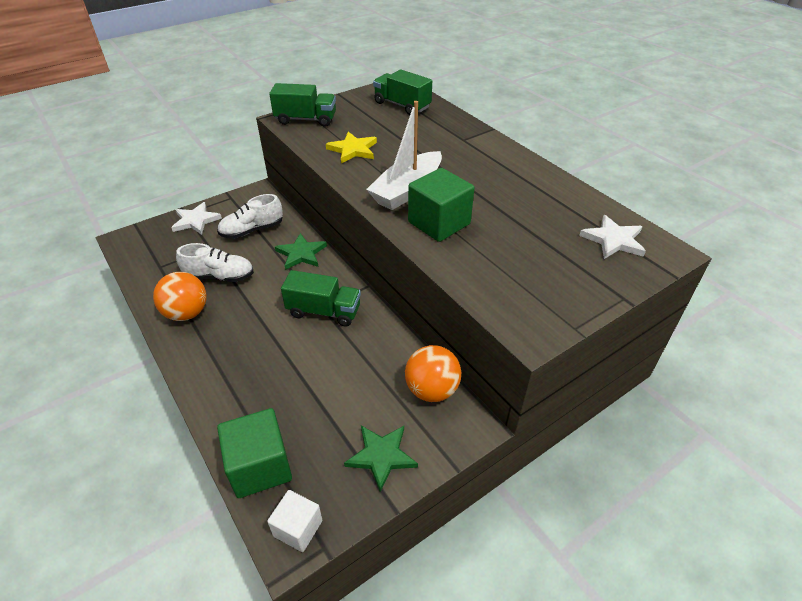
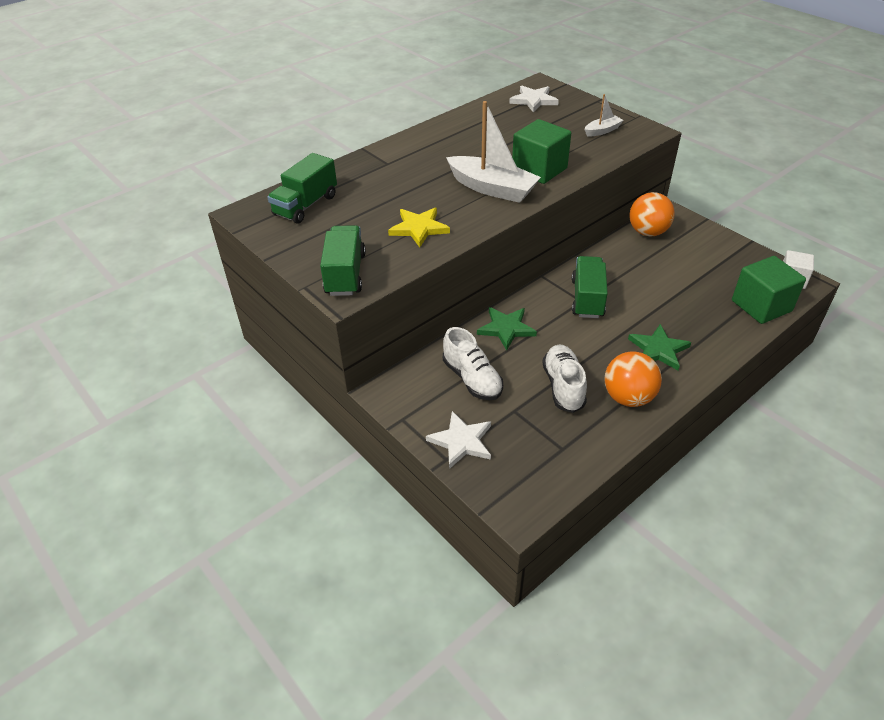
camera: 95 degrees left, 0 degrees up
(381, 456) = (717, 250): green star -> green star (658, 349)
(531, 287) = (602, 131): none -> white boat

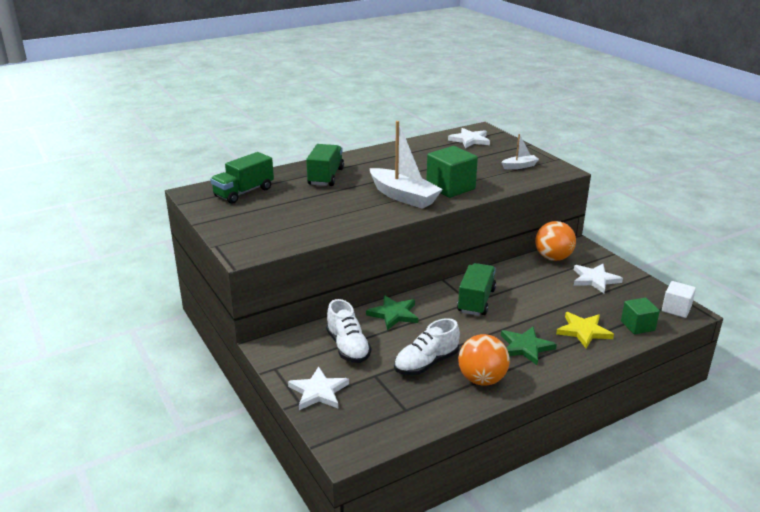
camera: 10 degrees right, 15 degrees down
(345, 274) = (253, 241): green truck -> green truck (326, 177)
(419, 228) = (328, 217): yellow star -> yellow star (583, 331)
(563, 386) = (426, 363): white shoe -> white shoe turned 135 degrees counterclockwise
(699, 254) = (595, 279): none -> white star
(761, 306) = (637, 326): green cube -> green cube, size x0.62

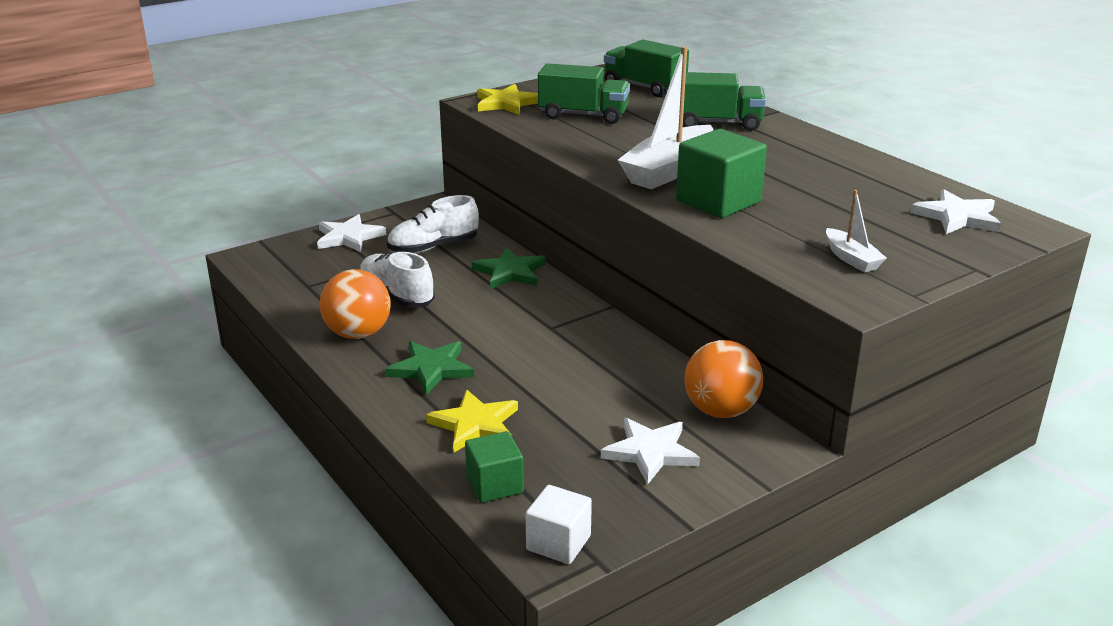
camera: 85 degrees right, 0 degrees up
(255, 243) = (506, 103): none -> yellow star
(476, 301) = (554, 332): green truck -> green truck (583, 115)

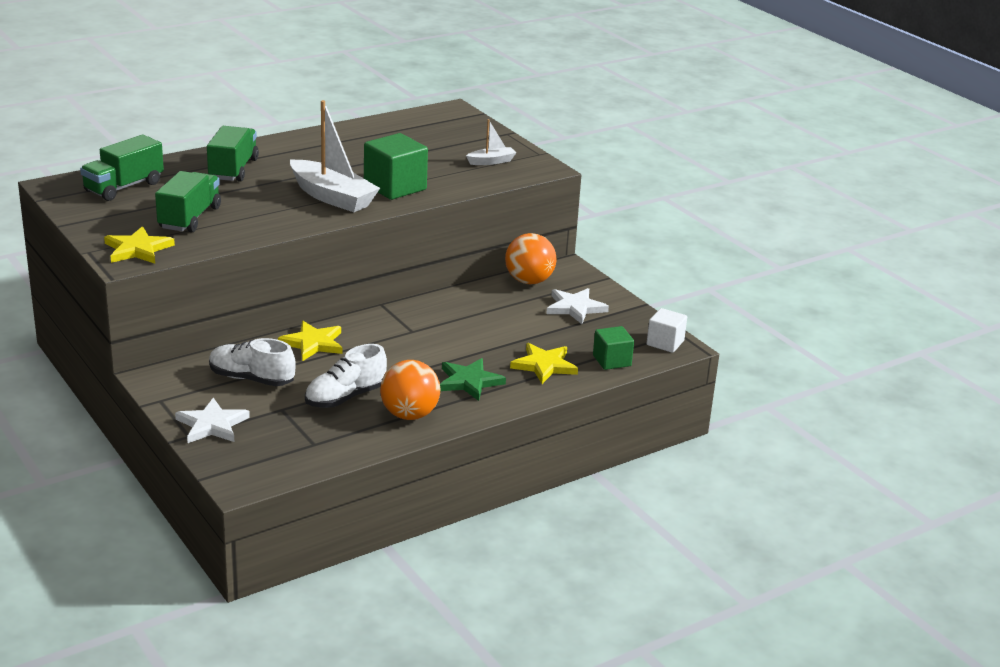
camera: 90 degrees left, 0 degrees up
(433, 247) = (251, 379): white shoe -> white shoe turned 135 degrees clockwise
(510, 272) = (313, 343): green star -> yellow star
(957, 217) = (434, 124): white star -> none

